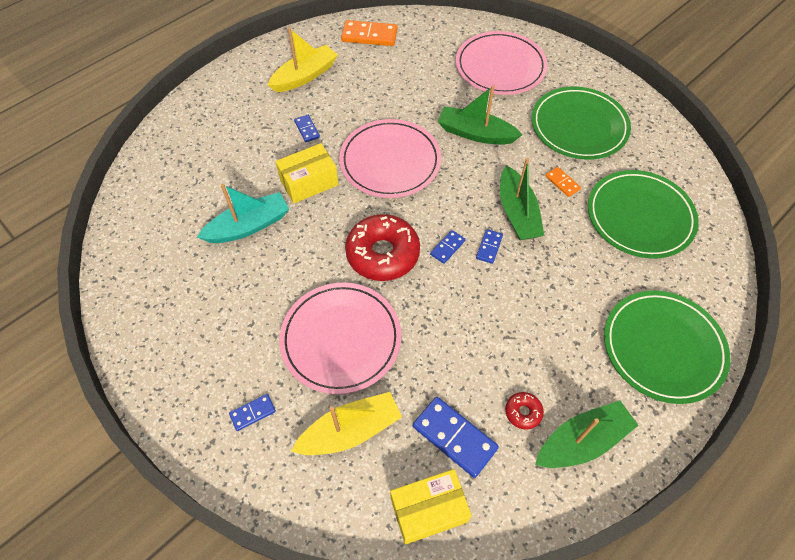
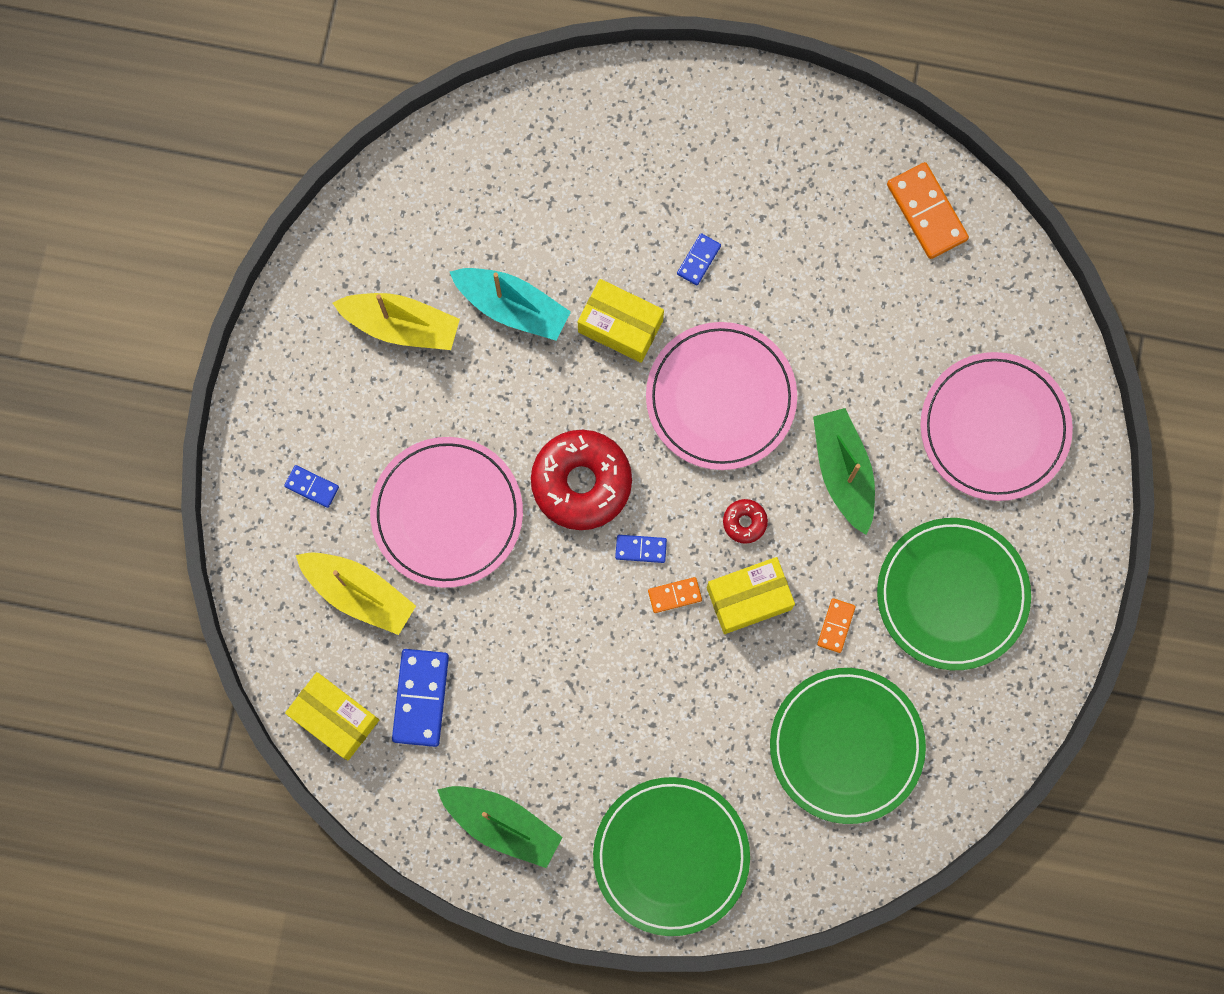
camera: 55 degrees right, 20 degrees up
(305, 76) = (786, 186): yellow boat -> yellow boat (401, 325)
(489, 247) = (674, 595): blue domino -> orange domino
(517, 213) = (749, 598): green boat -> yellow box
(523, 412) = (493, 749): red donut -> red donut (744, 522)

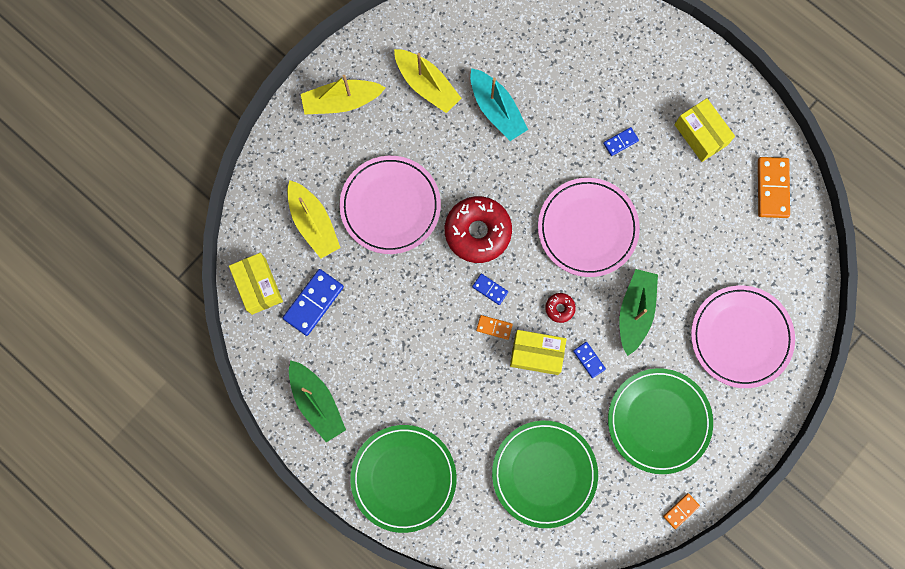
camera: 30 degrees right, 0 degrees up
(300, 411) = (341, 101): none -> yellow boat
(312, 487) = (322, 148): blue domino -> blue domino (589, 360)
(620, 326) = (552, 155): yellow box -> yellow box (701, 134)
(836, 626) = (579, 399): orange domino -> orange domino (681, 511)

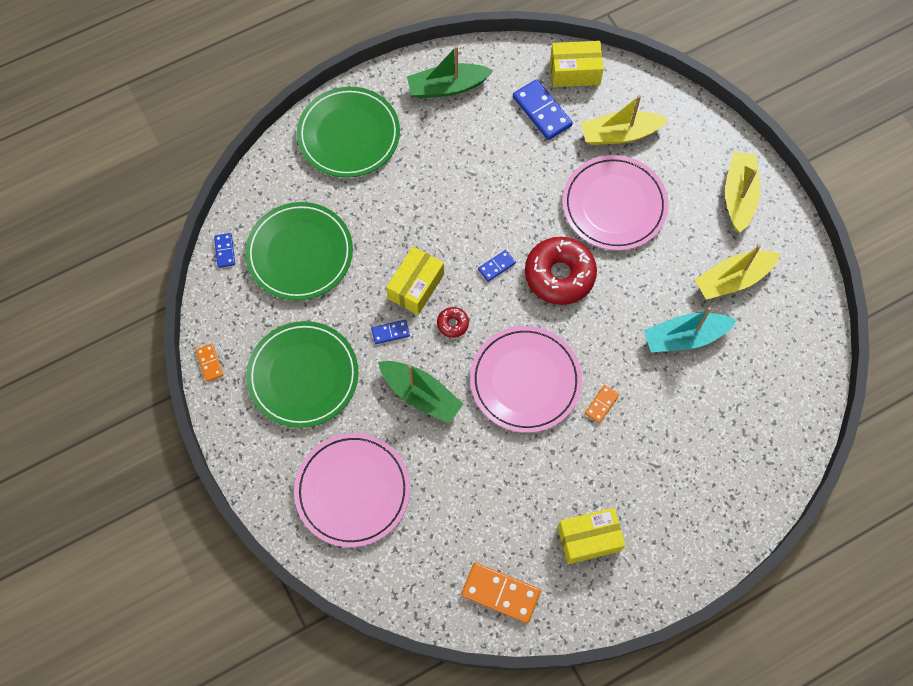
camera: 110 degrees right, 10 degrees down
(494, 327) = (457, 257): orange domino -> orange domino (601, 404)
(620, 142) = (608, 449): blue domino -> blue domino (224, 251)

